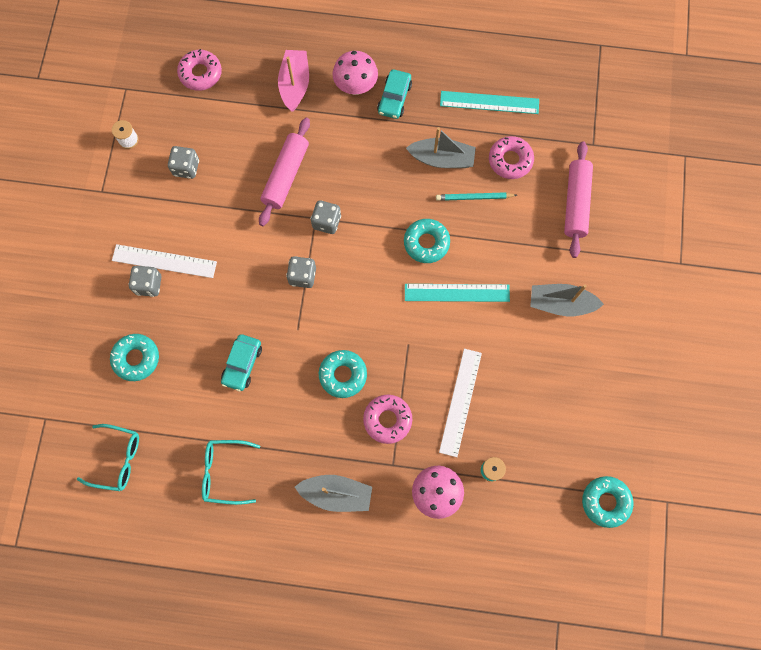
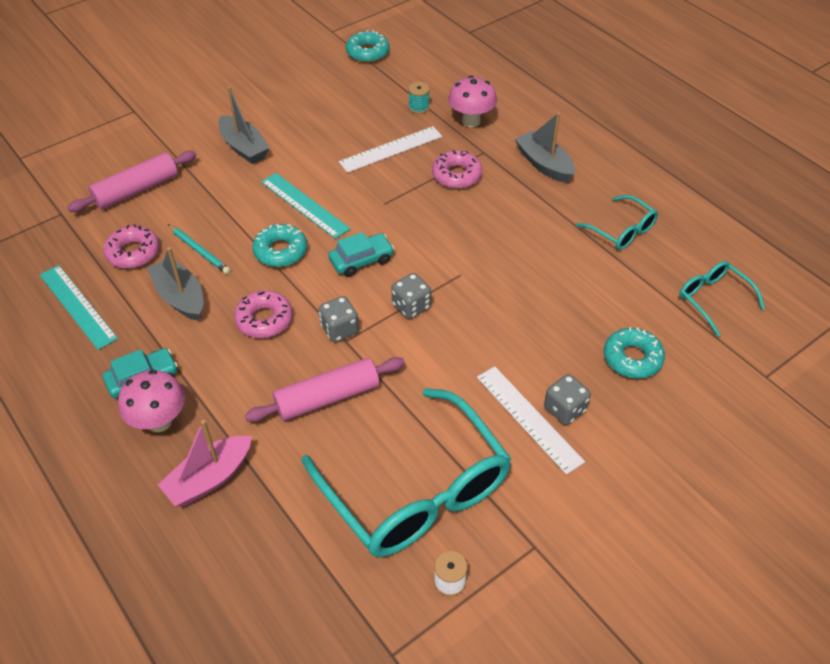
camera: 135 degrees left, 25 degrees down
(186, 168) = (416, 490): grey dice -> turquoise glasses
(200, 73) = (287, 588): pink donut -> pink donut (264, 319)
(242, 364) = (535, 285): turquoise car -> turquoise car (361, 260)
(343, 375) = (458, 221): turquoise donut -> none

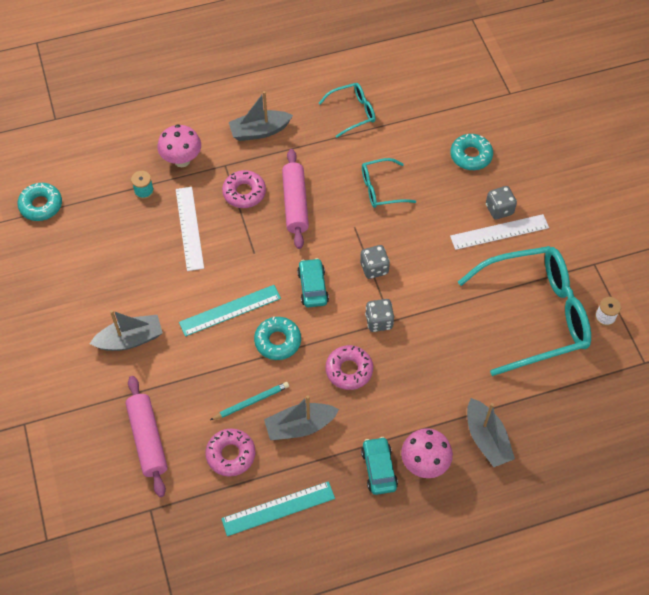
camera: 70 degrees left, 10 degrees up
(209, 478) = (486, 439): pink boat -> grey boat
(327, 397) = (440, 346): pink rolling pin -> pink rolling pin (295, 204)
(713, 299) = (437, 90): turquoise glasses -> turquoise glasses (381, 189)

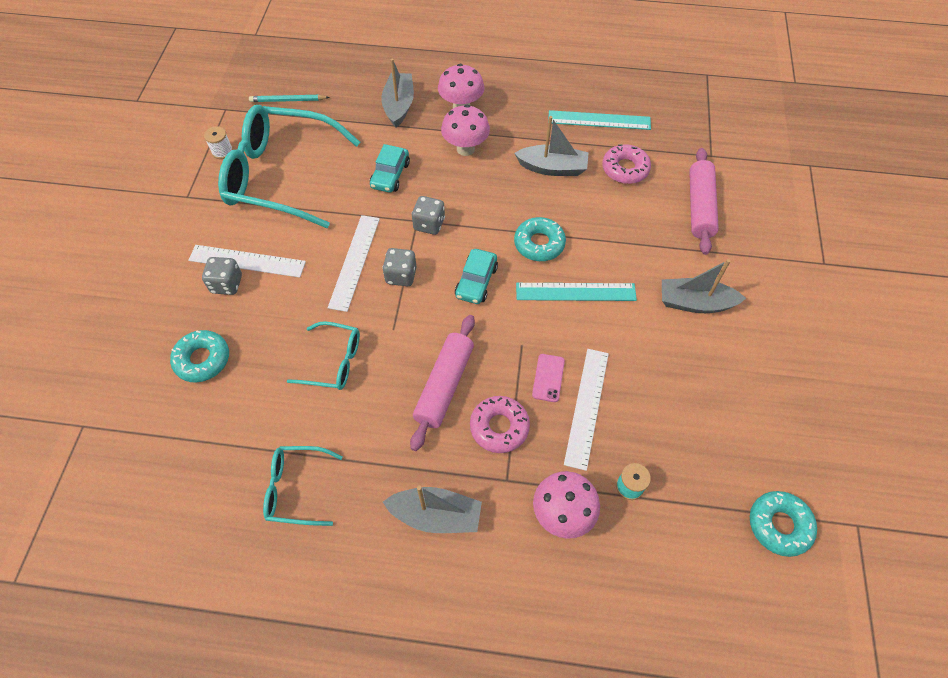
camera: 155 degrees left, 0 degrees up
(224, 237) = (548, 378): none -> pink phone
(251, 402) = (589, 202): turquoise pencil -> turquoise pencil (288, 100)
(349, 370) = (483, 194): pink donut -> none
(379, 469) = (501, 117): turquoise car -> turquoise car (390, 175)
(392, 414) = (465, 149): none -> pink mushroom
(417, 265) = (354, 262): none -> white ruler

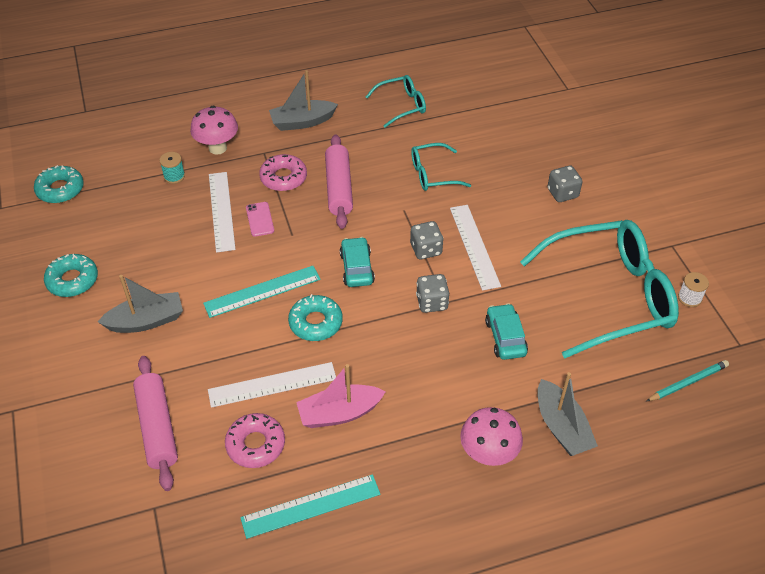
camera: 155 degrees right, 10 degrees down
(202, 359) = (529, 144): turquoise donut -> turquoise donut (72, 280)
(247, 261) = (564, 214): white ruler -> white ruler (272, 384)
(465, 149) = (448, 399): pink mushroom -> none
(552, 168) = (339, 413): grey boat -> pink boat

